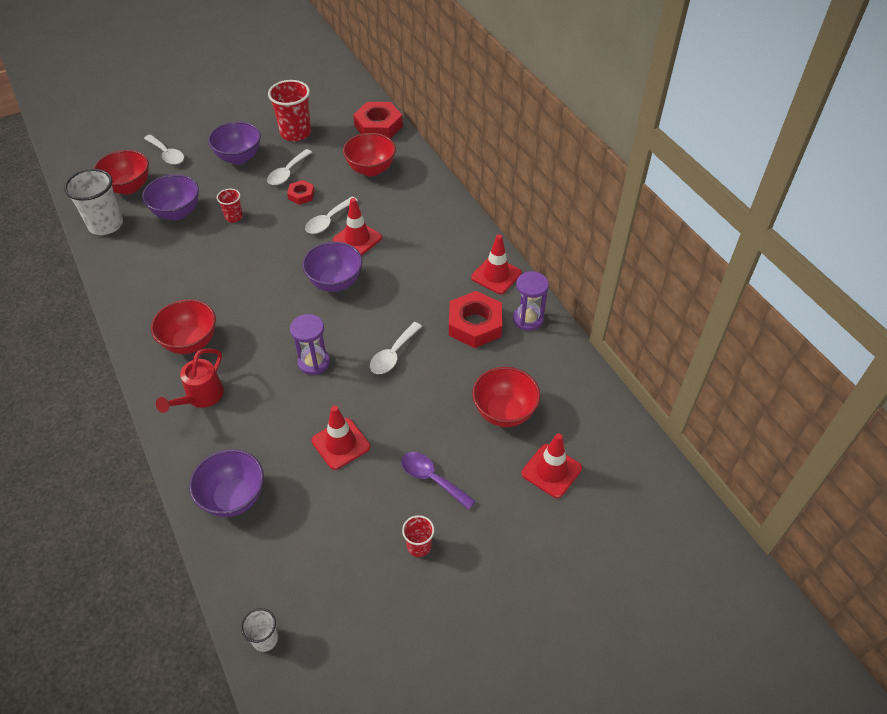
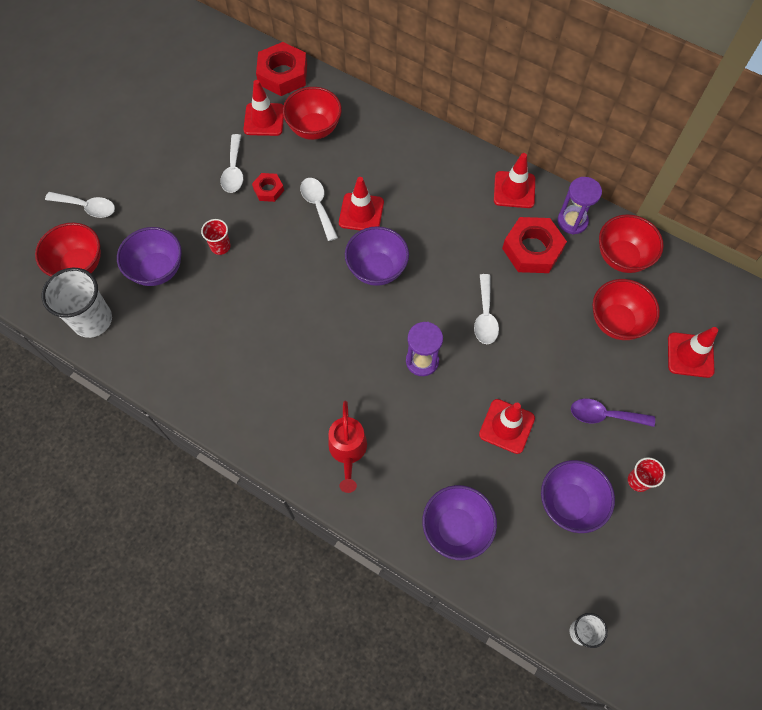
camera: 30 degrees left, 15 degrees up
(190, 342) = (291, 402): red bowl -> red bowl (622, 257)
(239, 158) = (169, 175): purple bowl -> purple bowl (569, 503)
(295, 133) = (204, 119): red cup -> none
(328, 221) = (318, 206): white spoon -> white spoon turned 150 degrees clockwise
(338, 149) = (264, 119): none -> red traffic cone

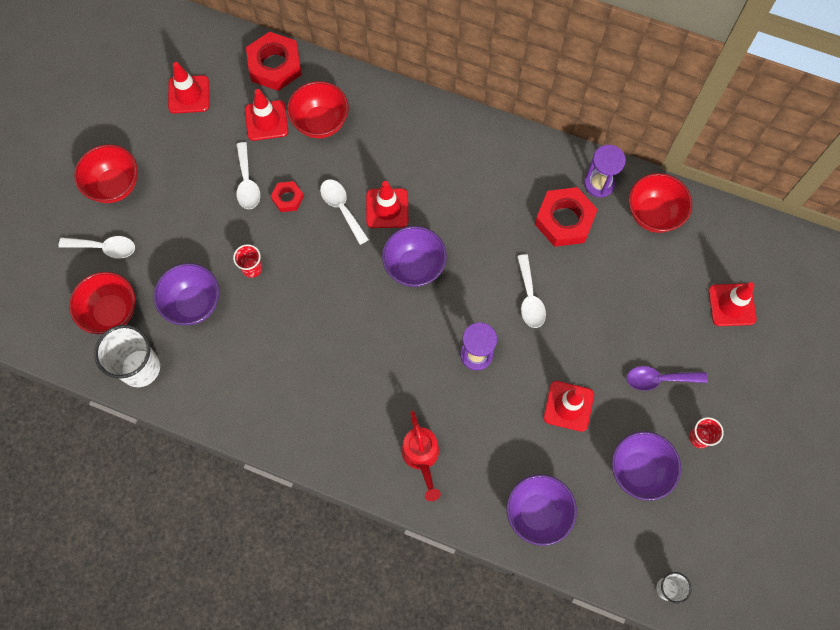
camera: 10 degrees left, 5 degrees up
(514, 190) = (536, 159): red traffic cone -> red traffic cone (189, 94)
(616, 322) = (657, 282): red bowl -> red bowl (115, 185)

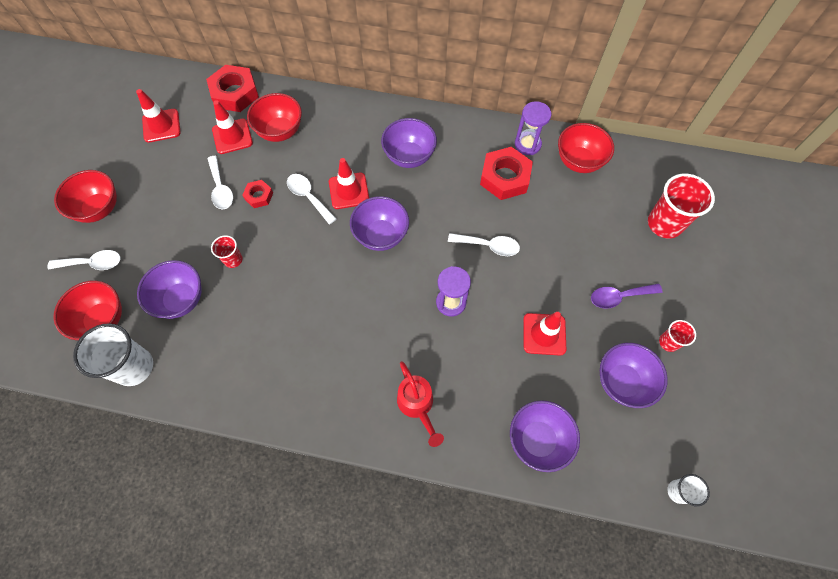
camera: 10 degrees left, 5 degrees down
(461, 177) = (409, 156): none -> purple bowl
(529, 298) = (488, 246): white spoon -> white spoon turned 60 degrees counterclockwise
(732, 305) = (664, 224): red traffic cone -> red cup

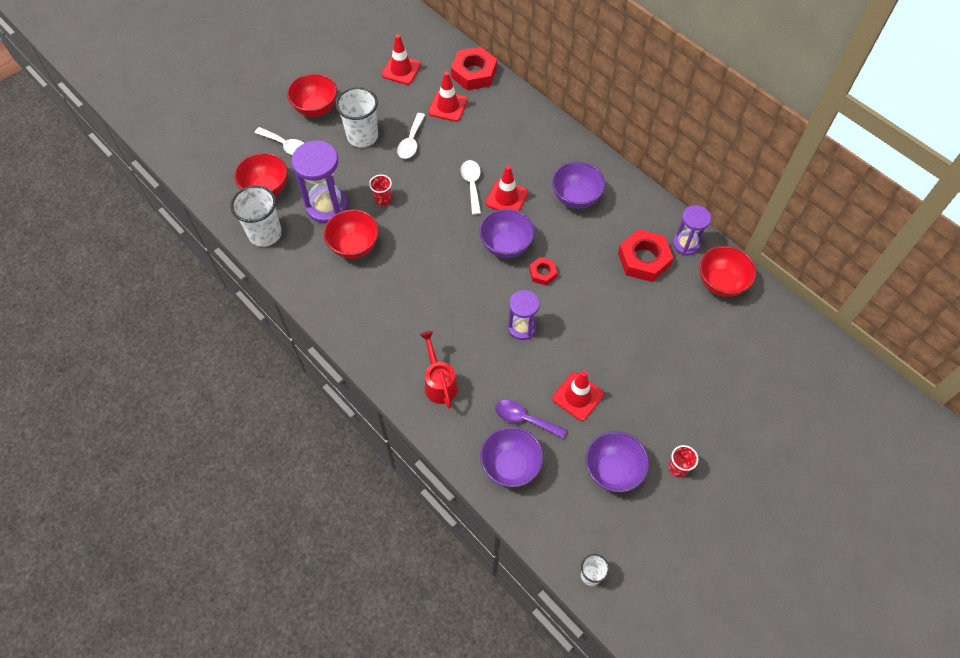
camera: 35 degrees right, 5 degrees down
(168, 210) = (362, 136): none -> white cup
(181, 299) = (327, 206): purple bowl -> purple hourglass
(259, 196) = (435, 163): red nut -> red nut (542, 273)
(280, 131) = (487, 122): red bowl -> red bowl (354, 246)
(417, 405) = (439, 383): red watering can -> red watering can turned 150 degrees clockwise
(488, 246) = (586, 304): white spoon -> none
(619, 297) = (664, 408): purple spoon -> purple spoon (524, 419)
(664, 224) = (756, 377): red cup -> none

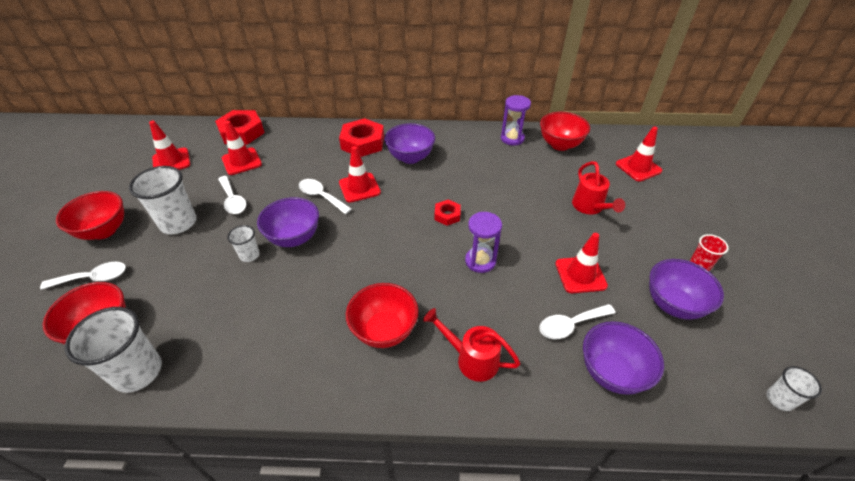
camera: 45 degrees left, 15 degrees down
(327, 206) = (194, 297): purple hourglass -> none
(354, 246) = (259, 310): red bowl -> red bowl (384, 330)
(383, 199) = (249, 255): red cup -> white cup
(506, 246) = (397, 217): purple bowl -> purple bowl (294, 238)
(524, 419) = (570, 325): purple spoon -> white spoon
(643, 259) = (500, 162): red nut -> red nut (363, 143)
(661, 356) = (590, 207): none -> red watering can
(759, 359) = (638, 167): none -> red traffic cone

